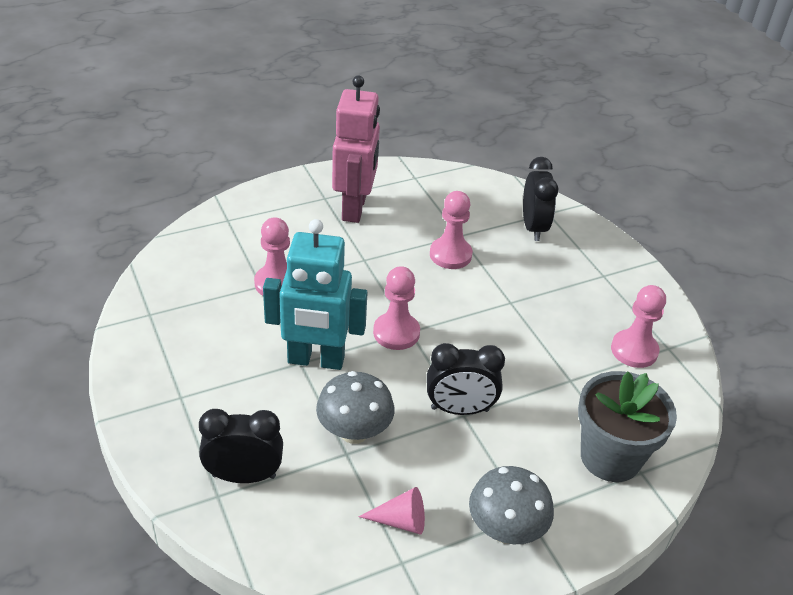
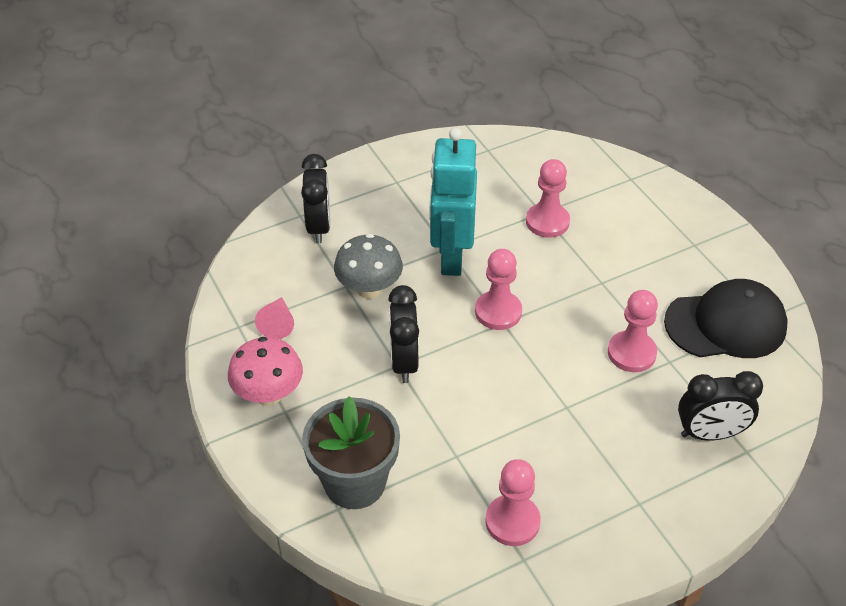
camera: 90 degrees right, 5 degrees up
(354, 208) = (685, 269): pink robot -> none
(420, 198) = (726, 324): none -> black cap
(505, 530) = (269, 394): grey mushroom -> pink mushroom

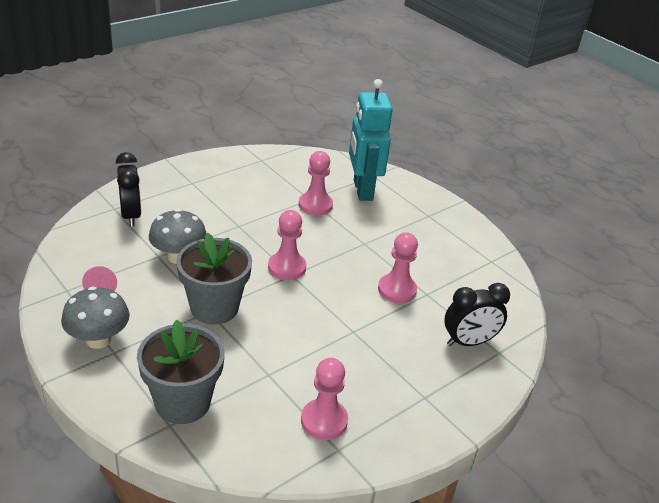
camera: 15 degrees left, 10 degrees down
(269, 394) = (98, 340): pink mushroom -> grey mushroom
(404, 362) = (214, 308): black clock -> grey flower pot
(451, 257) = (243, 232): turquoise robot -> turquoise robot (362, 190)
(726, 324) = (463, 266): black cap -> none

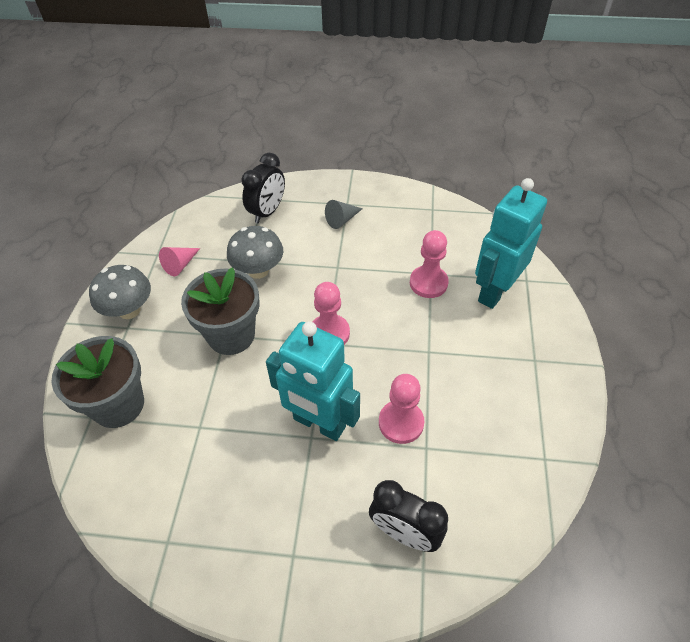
camera: 50 degrees right, 15 degrees up
(202, 194) = (342, 220): none -> grey cone
(324, 421) = (188, 505): pink pawn -> none
(348, 321) = (319, 423): none -> turquoise robot

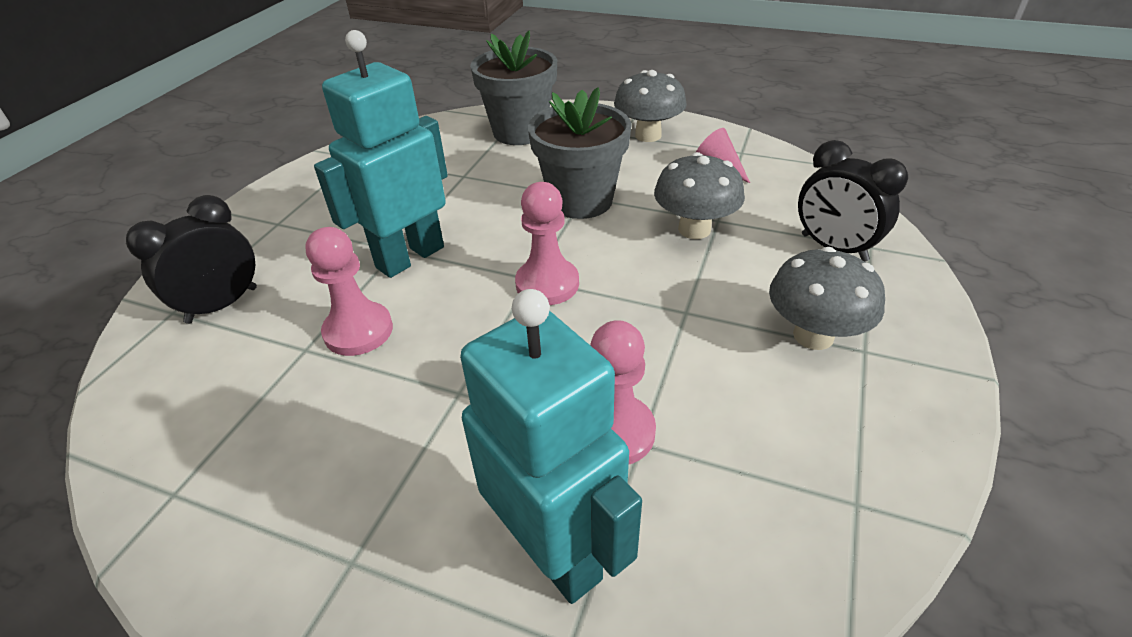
camera: 105 degrees right, 10 degrees down
(342, 220) = (813, 335): grey cone -> grey mushroom

